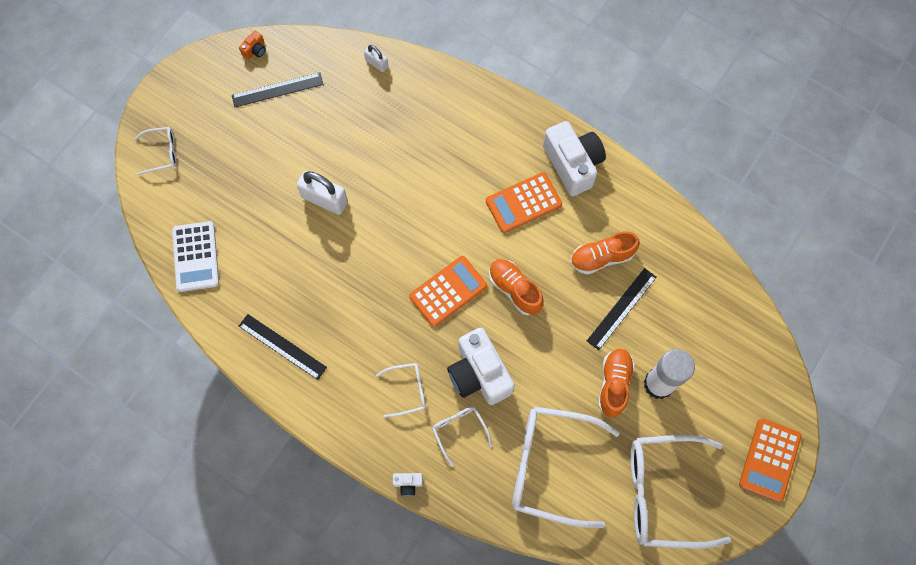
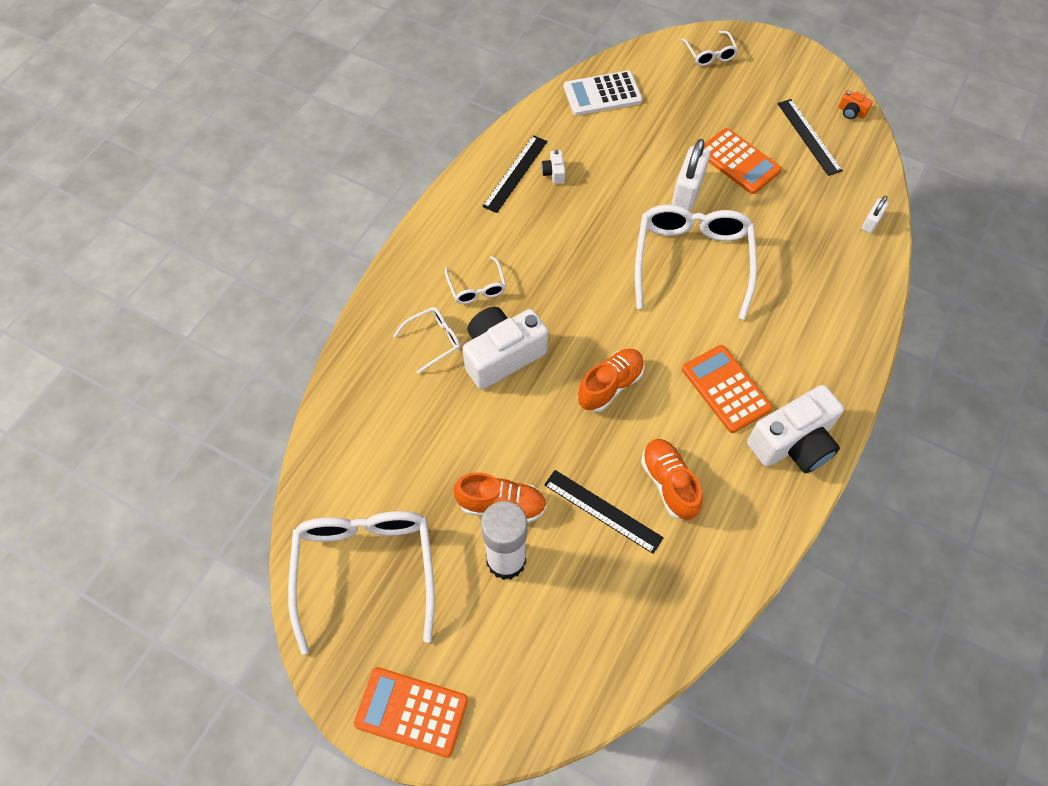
camera: 85 degrees right, 10 degrees down
(408, 483) = (374, 297): white camera -> white camera (554, 173)
(448, 291) = (598, 317): orange calculator -> orange calculator (738, 161)
(551, 466) = (396, 438): white glasses -> white glasses (692, 261)

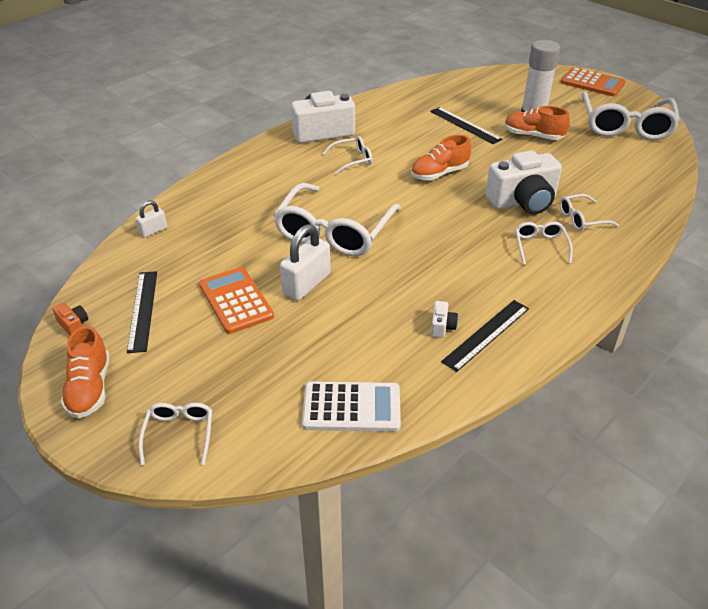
camera: 165 degrees left, 20 degrees down
(669, 483) = (416, 128): orange shoe -> orange shoe (90, 388)
(726, 389) = (352, 160): orange calculator -> white glasses

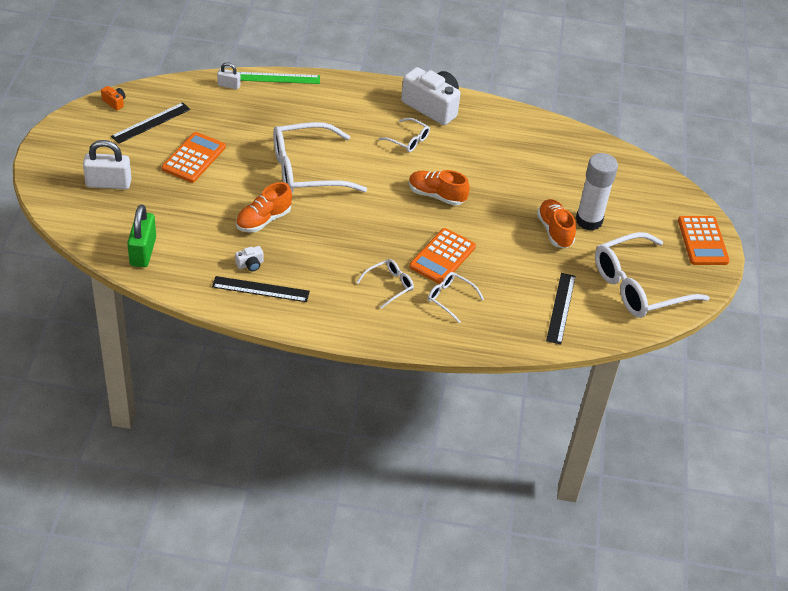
camera: 50 degrees right, 5 degrees up
(74, 325) = (114, 102): orange camera -> orange camera turned 60 degrees counterclockwise
(90, 388) = (73, 137): orange shoe -> orange shoe (263, 220)
(179, 434) = (68, 190): white glasses -> none
(182, 196) = (278, 78): none -> green ruler
(306, 284) = (238, 182): white padlock -> white padlock (108, 183)
(351, 407) = (143, 251): white calculator -> green padlock
(465, 125) = (529, 183): black ruler -> black ruler (561, 308)
(523, 201) = (442, 257): white camera -> orange calculator

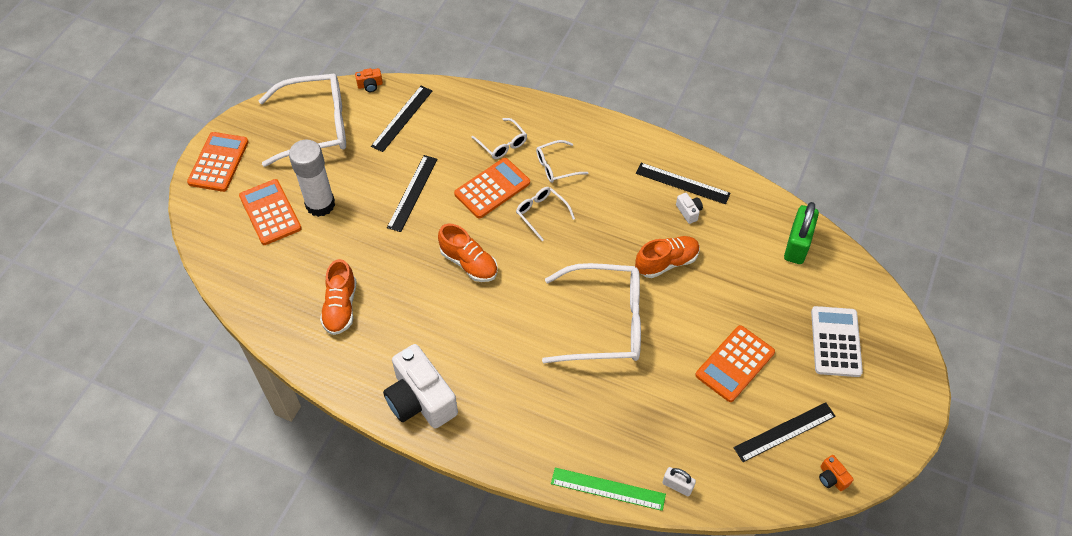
camera: 160 degrees left, 10 degrees up
(108, 183) = (835, 342): white padlock -> white calculator
(250, 264) = (688, 212): white camera -> white camera turned 75 degrees clockwise
(408, 140) = (471, 348): white glasses -> white glasses (541, 213)
(513, 242) = (412, 193): none -> black ruler
(554, 231) = (363, 198): orange shoe -> orange shoe (340, 307)
(612, 336) = (370, 85): none -> orange camera
(627, 208) = (270, 212): none -> orange calculator

